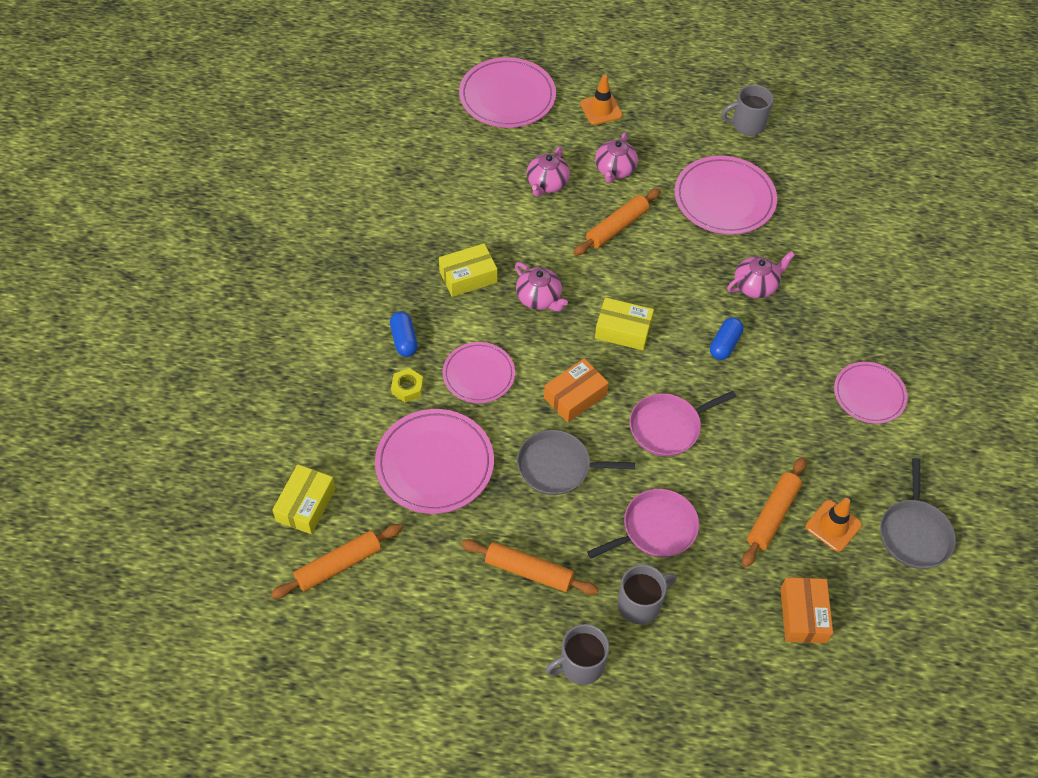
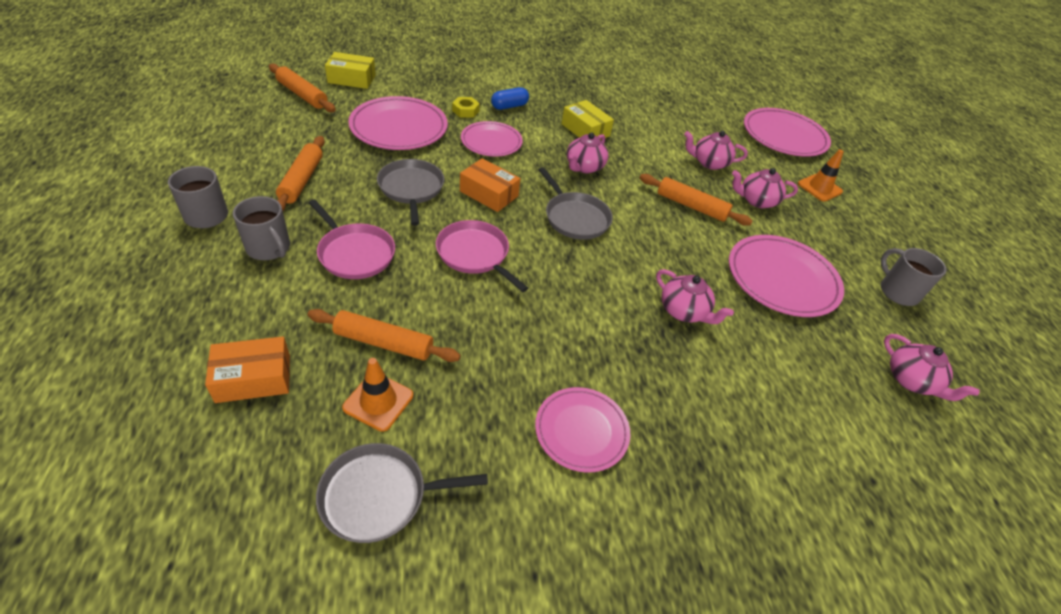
camera: 70 degrees right, 10 degrees down
(623, 330) = (575, 217): yellow box -> grey pan
(724, 344) = (593, 290): blue capsule -> none
(839, 167) = (911, 381): none -> pink teapot

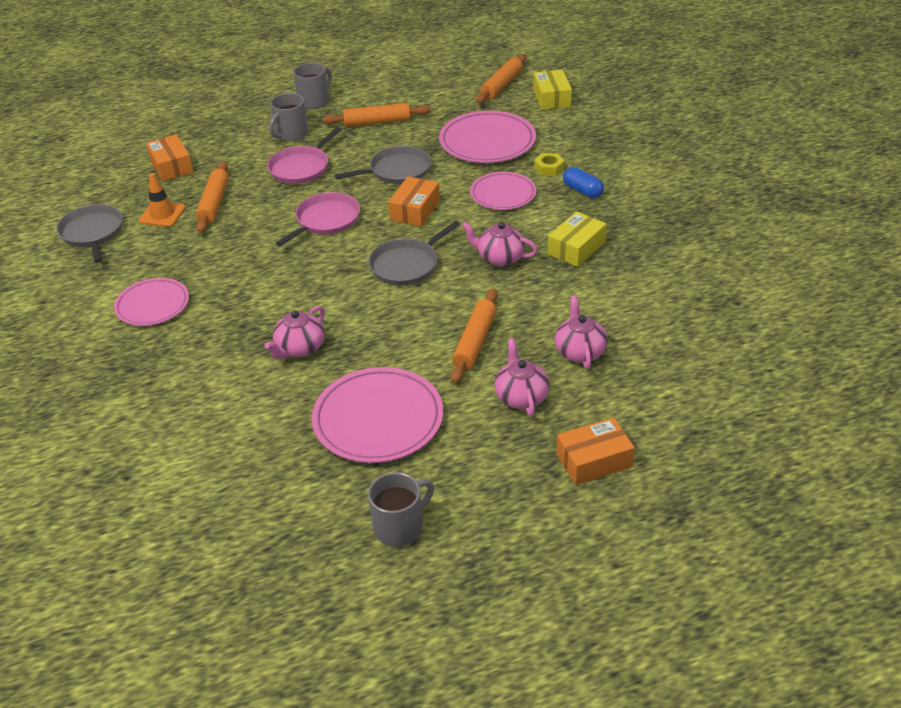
camera: 85 degrees right, 5 degrees down
(784, 136) = (713, 424): pink plate -> none
(819, 188) = (594, 460): orange traffic cone -> orange box
(911, 381) = (253, 521): pink teapot -> none

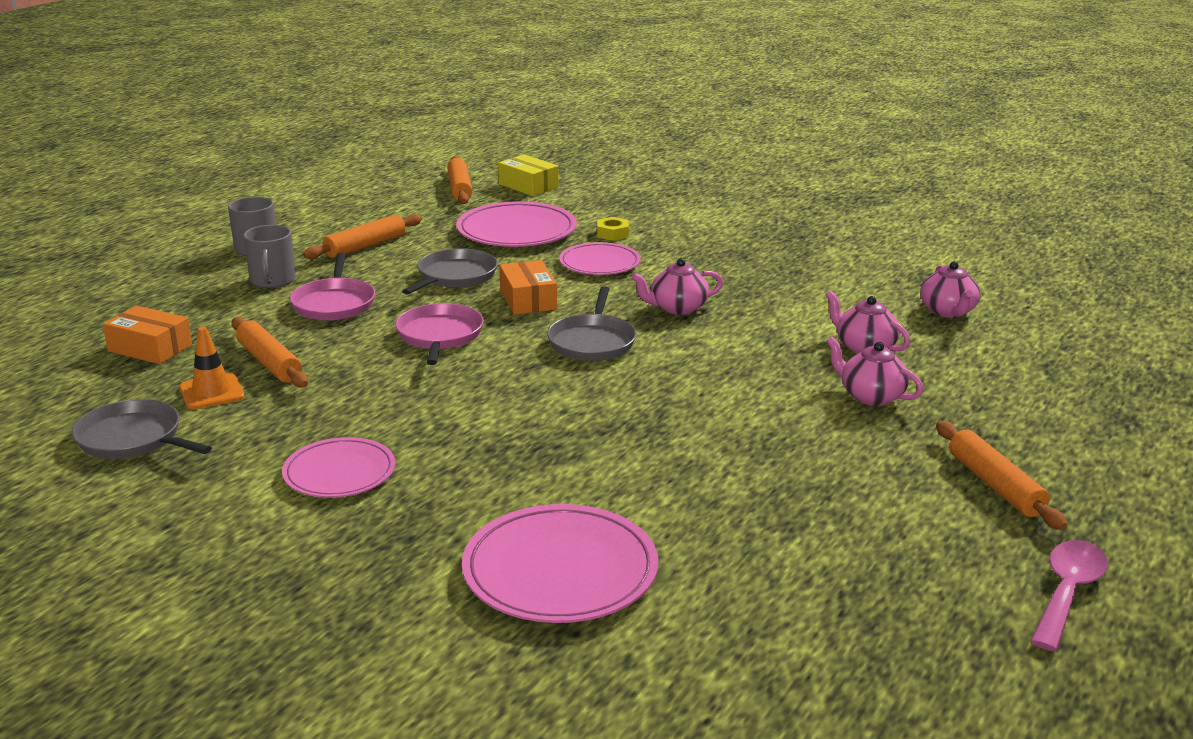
camera: 40 degrees left, 15 degrees down
(299, 348) = (590, 443): pink teapot -> pink teapot (948, 311)
(378, 419) = (770, 464): pink plate -> pink plate (560, 571)
(400, 526) = (934, 533): grey mug -> none
(414, 618) = (1067, 592): none -> pink spoon
(475, 342) = (761, 374): orange rolling pin -> orange rolling pin (995, 485)
(576, 248) = (736, 280): yellow box -> none
(582, 191) = (672, 241): blue capsule -> none
(594, 460) = (1006, 414): orange box -> none

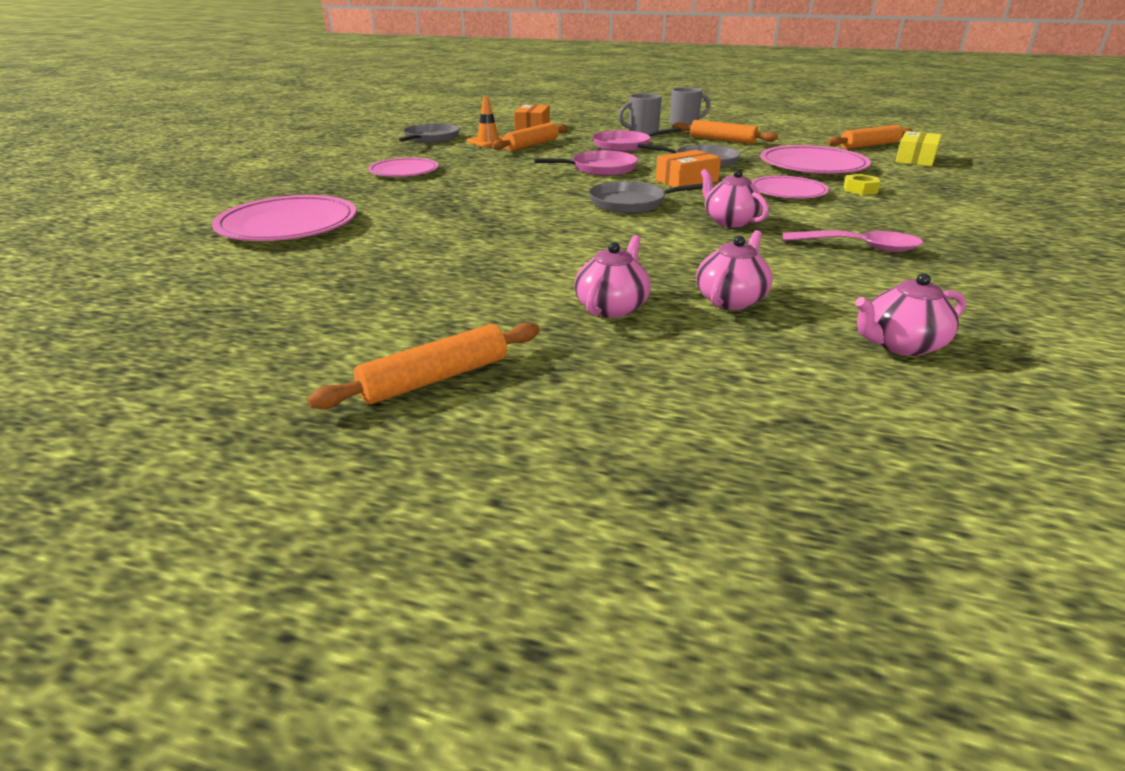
camera: 75 degrees right, 5 degrees up
(1067, 592) = (204, 422): pink spoon -> pink spoon (860, 247)

